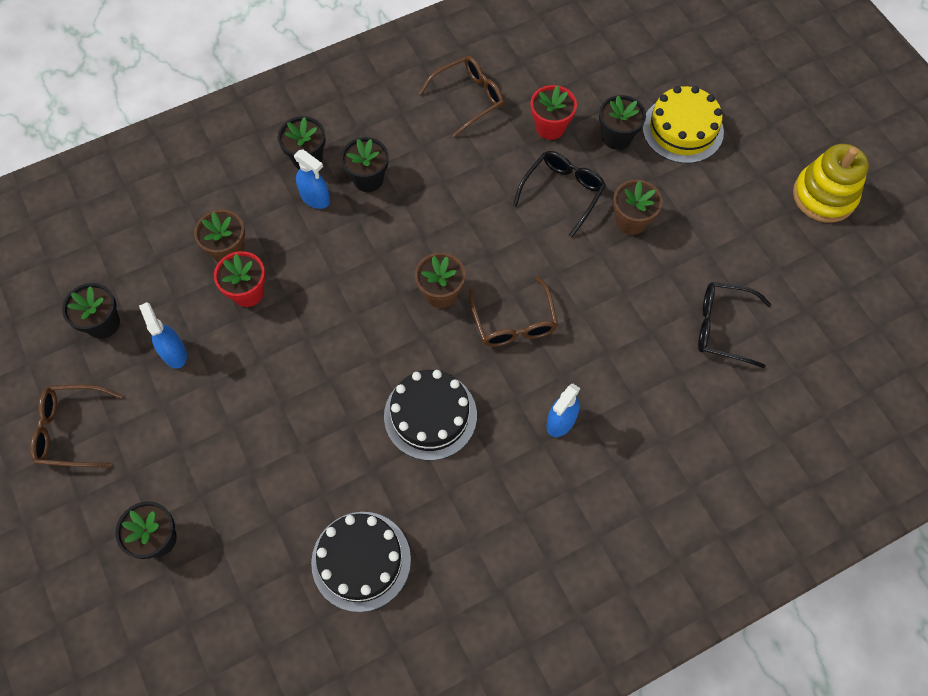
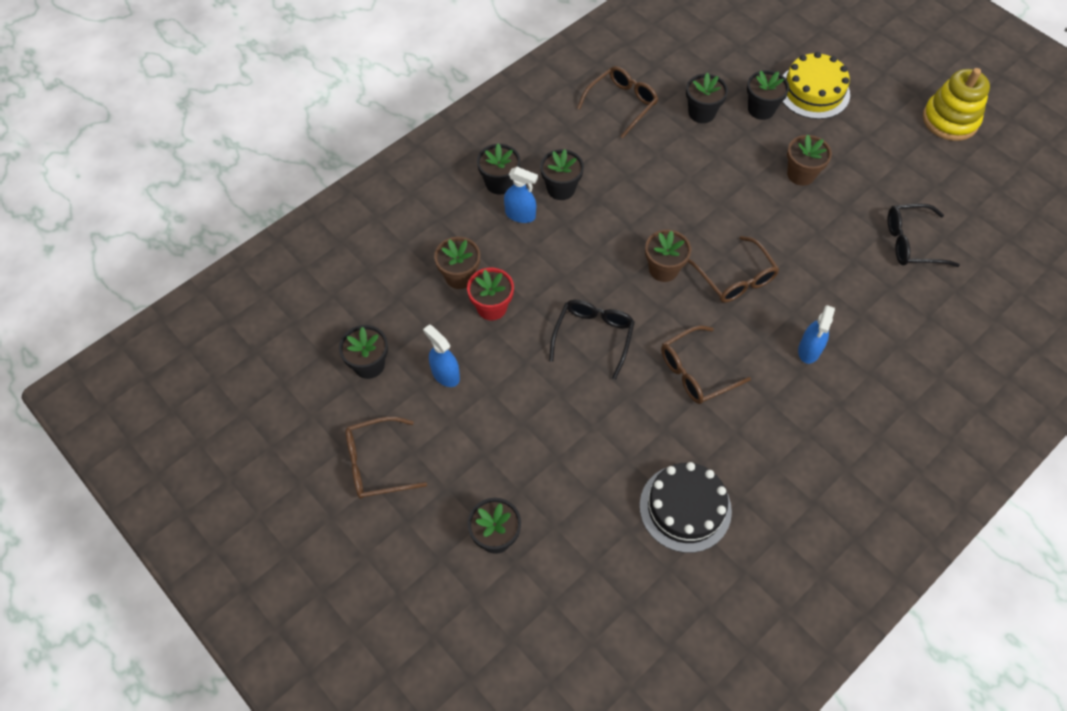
camera: 15 degrees left, 5 degrees down
(430, 415) = (696, 372): black cake -> brown glasses
(550, 127) = (701, 113): red flower pot -> black flower pot
(562, 192) = (734, 163): black glasses -> black glasses (593, 336)

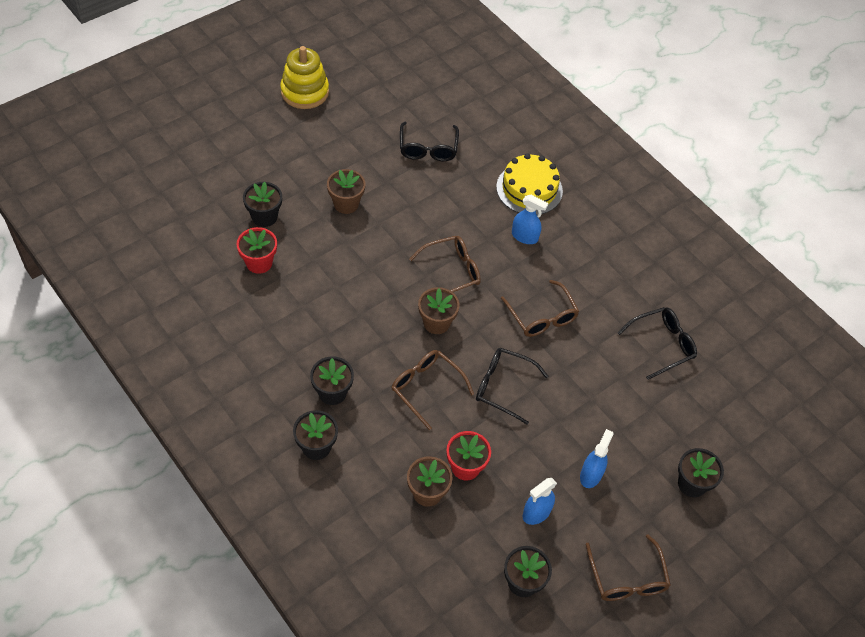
camera: 90 degrees left, 5 degrees down
(520, 215) = (359, 431): blue spray bottle -> blue spray bottle (591, 475)
(622, 104) = (233, 326): brown glasses -> brown glasses (426, 388)
(685, 508) = (662, 345): black cake -> black glasses
(701, 113) = (259, 263): black flower pot -> red flower pot
(813, 91) = (251, 174): yellow cake -> yellow cake (529, 189)

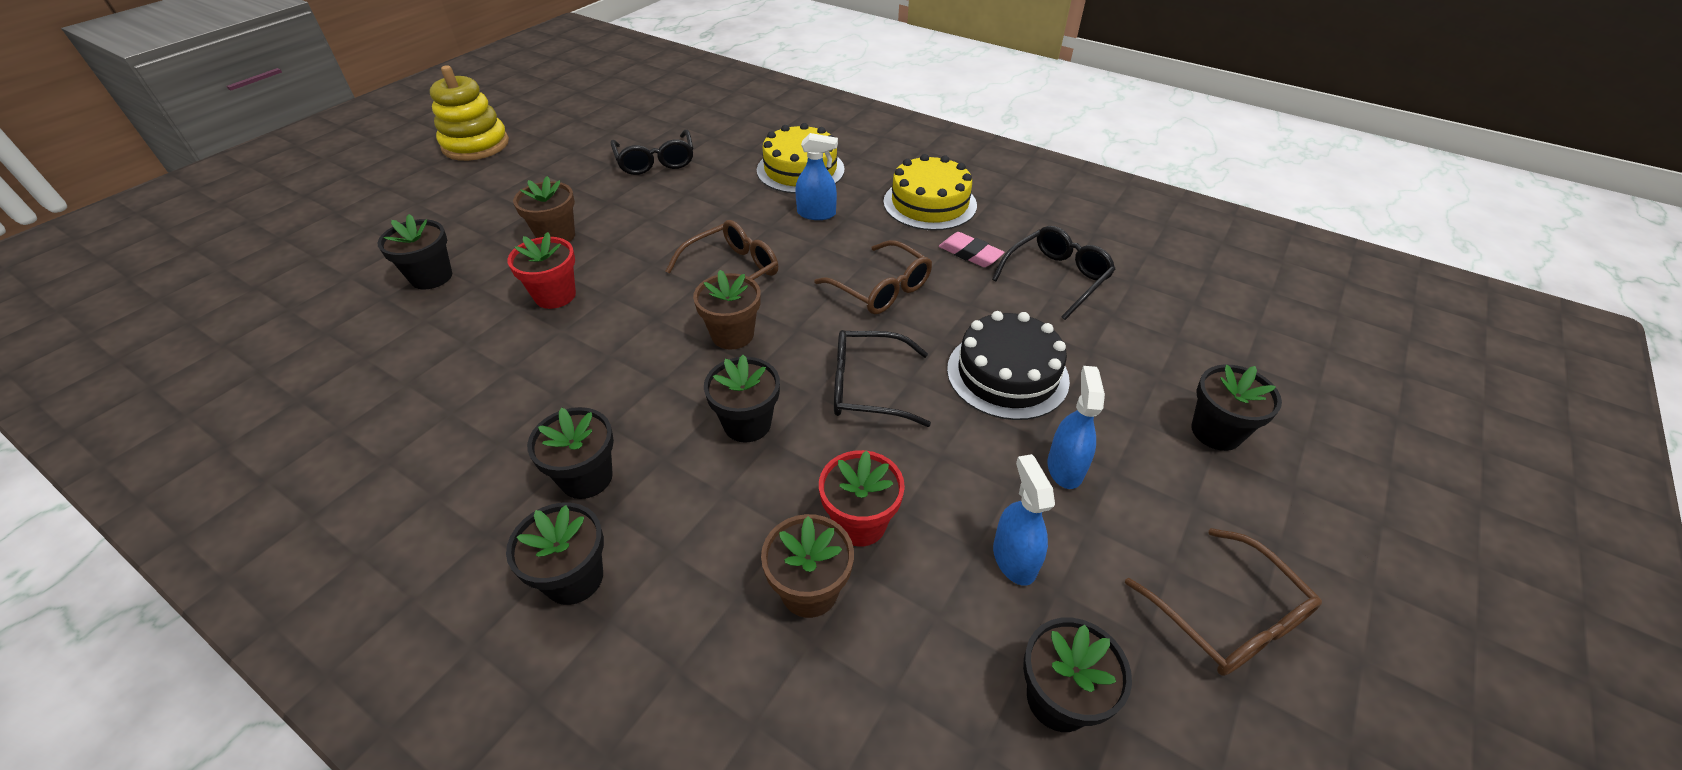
camera: 15 degrees left, 10 degrees down
(259, 263) = (428, 332): red flower pot -> red flower pot (555, 295)
(426, 388) = (747, 424): brown glasses -> black flower pot
(536, 513) = (1014, 559): blue spray bottle -> blue spray bottle turned 135 degrees clockwise
(590, 406) = (1007, 374): none -> black cake
(608, 251) = (929, 203): none -> yellow cake
(614, 306) = (970, 254): none -> pink eraser

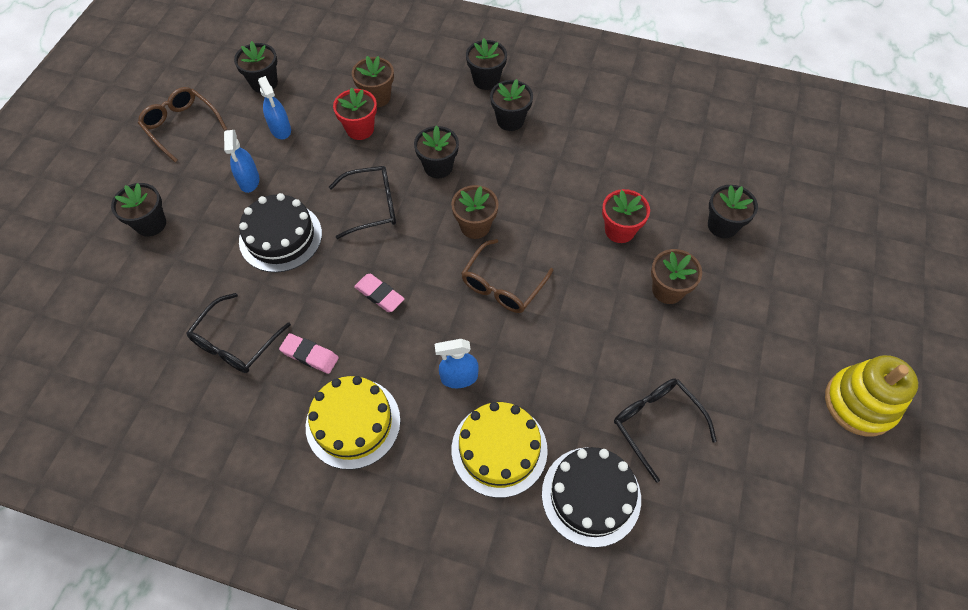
camera: 165 degrees right, 15 degrees up
(739, 139) = (591, 496): none -> black cake
(881, 289) = (379, 295): brown glasses -> pink eraser

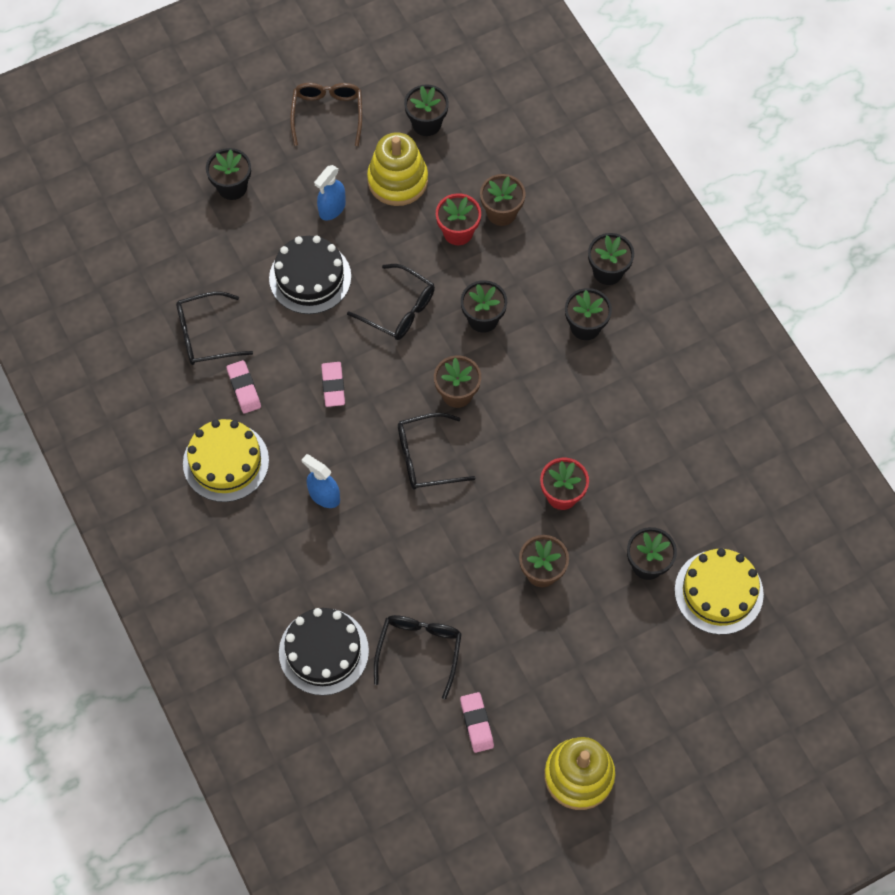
camera: 45 degrees right, 5 degrees up
(280, 129) = (397, 180): blue spray bottle -> yellow stacking toy
(499, 449) = (298, 567): yellow cake -> yellow cake (718, 592)
(502, 285) = (426, 457): brown glasses -> black glasses
(756, 436) = (476, 723): none -> pink eraser

